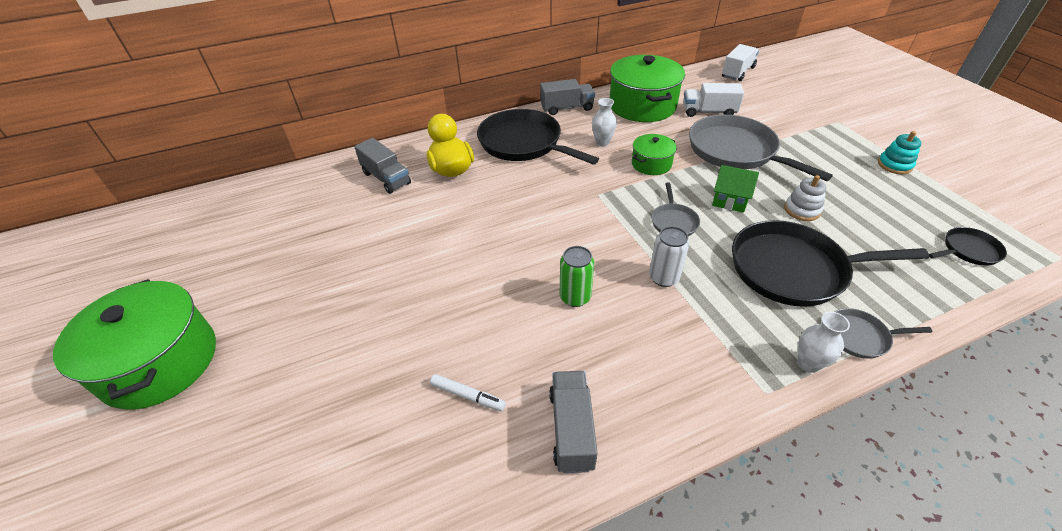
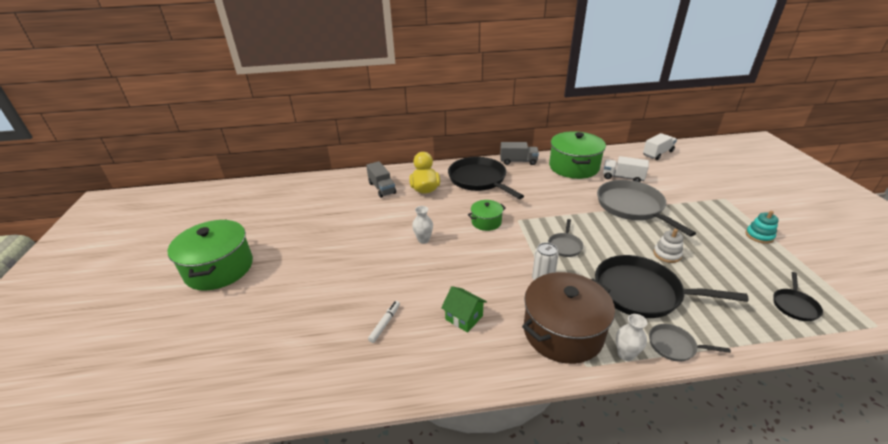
camera: 15 degrees right, 10 degrees down
(468, 396) = (385, 323): white marker -> white marker turned 105 degrees counterclockwise
(571, 429) = (442, 357): grey truck -> none
(575, 297) = (476, 280): green can -> none
(602, 142) = (534, 187): white vase -> white vase (423, 240)
(651, 164) = (564, 206): green pot -> green pot (486, 222)
(718, 349) = (563, 332): none -> brown pot
(729, 200) = (613, 239): green house -> green house (464, 317)
(968, 250) = (794, 305): black pan -> black pan turned 120 degrees clockwise

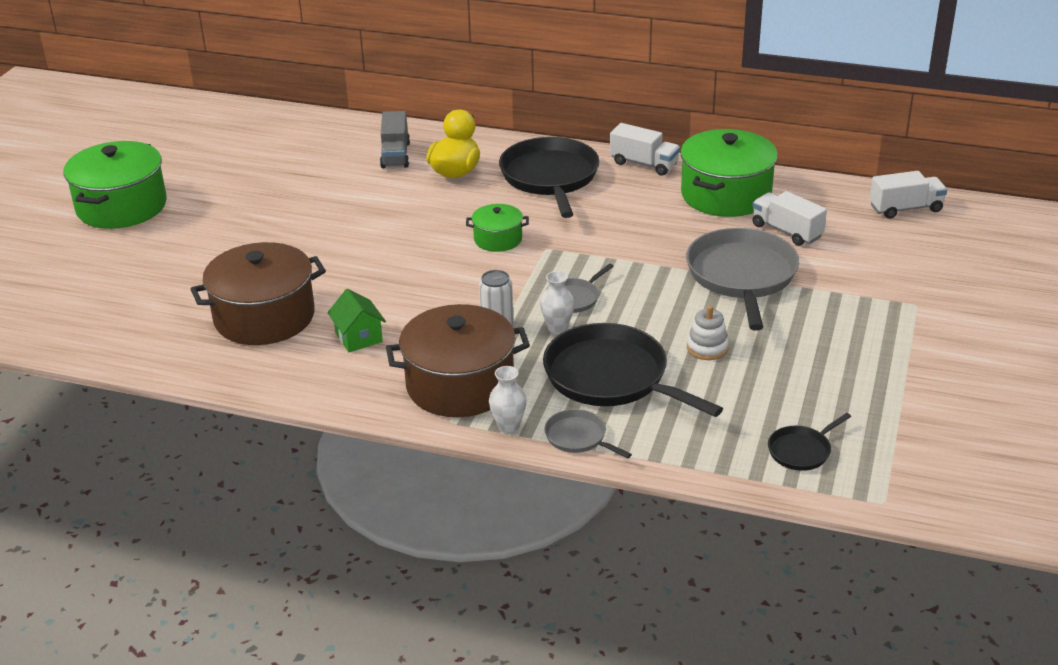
camera: 25 degrees right, 0 degrees up
(385, 323) = (264, 317): white marker -> brown pot
(423, 240) = (390, 239): white vase -> white vase (557, 328)
(518, 161) = (644, 164): grey truck -> white truck
(759, 236) = (887, 366): turquoise stacking toy -> none

